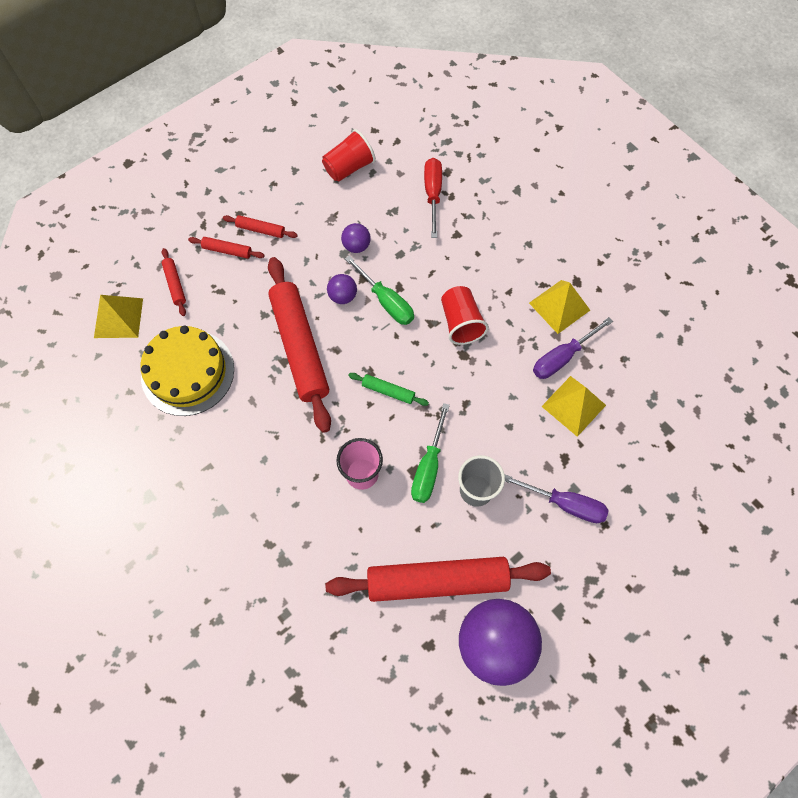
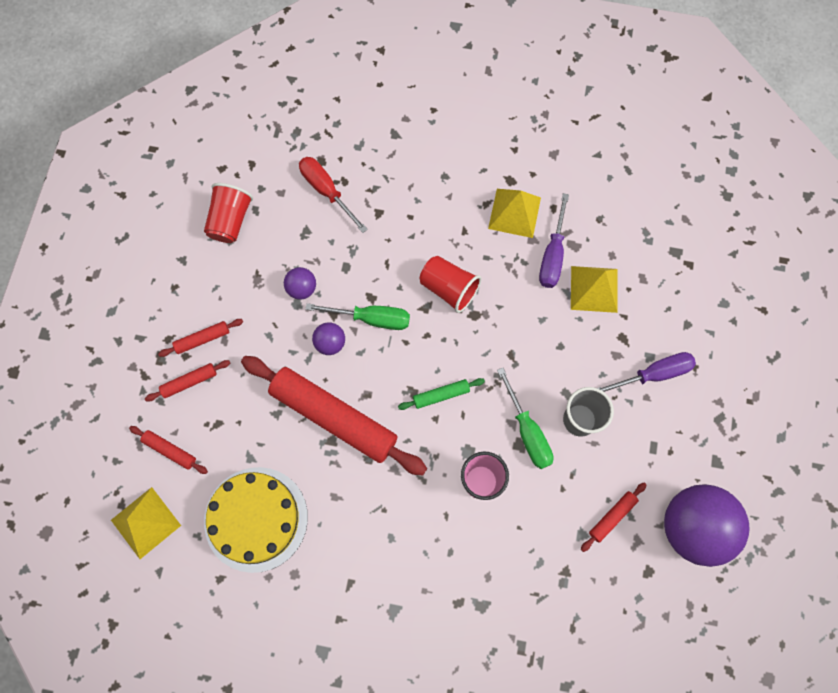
camera: 40 degrees left, 5 degrees up
(437, 581) = (612, 517): red rolling pin -> red rolling pin, size x0.42

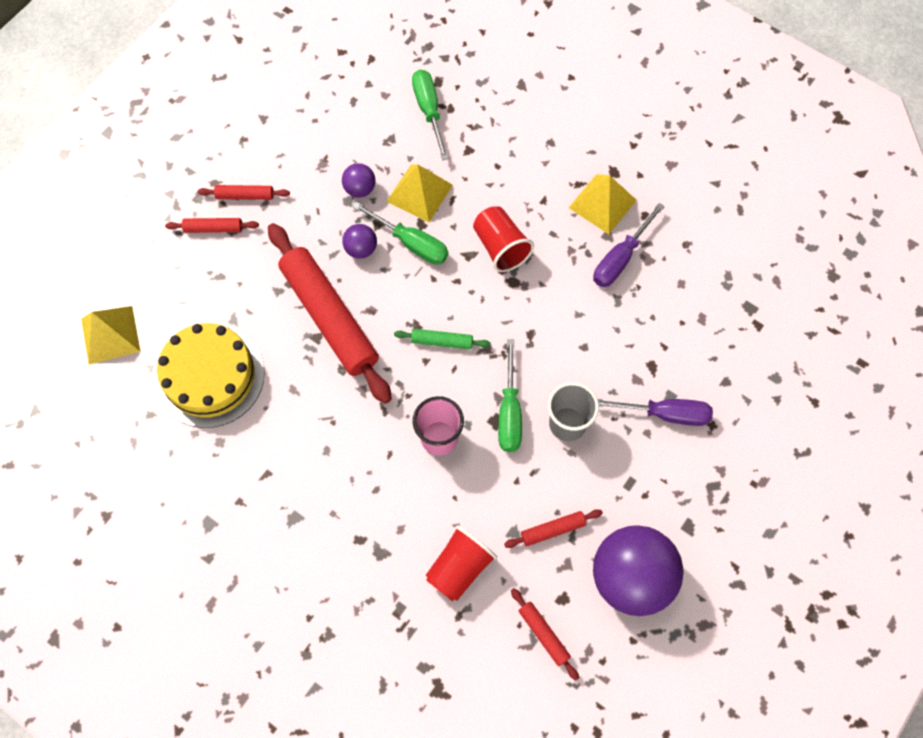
camera: 25 degrees right, 5 degrees down
(170, 450) = (164, 281): red rolling pin -> red rolling pin (543, 634)
(230, 220) = (325, 101): red cup -> red cup (459, 568)
(326, 191) = (429, 111): red screwdriver -> green screwdriver
(594, 289) = (646, 307): yellow pyramid -> yellow pyramid (419, 193)

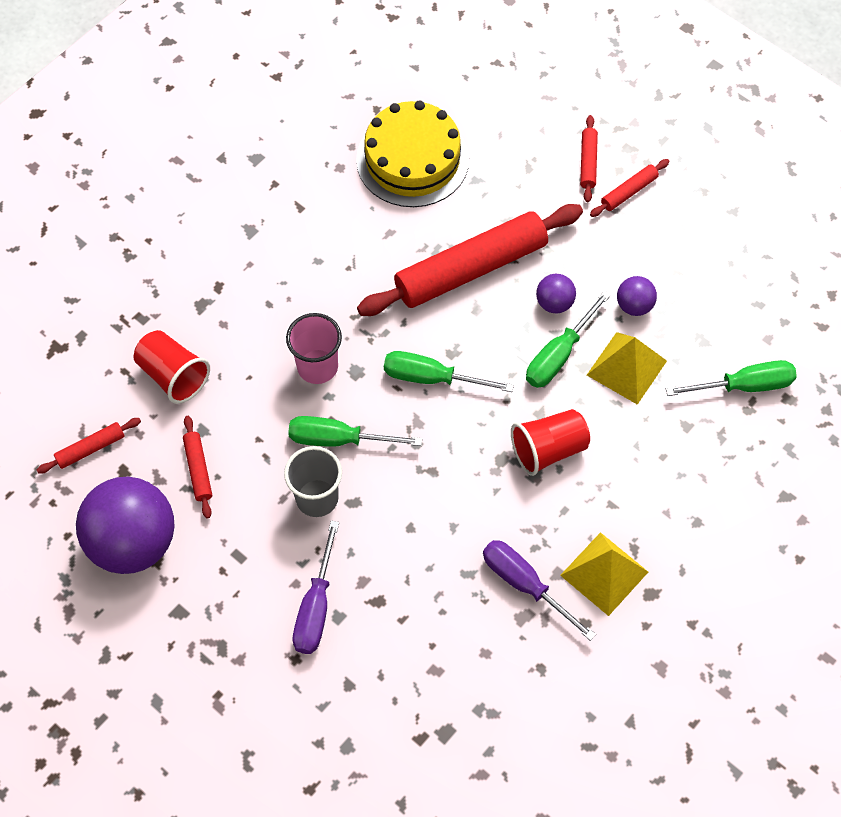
camera: 95 degrees right, 5 degrees down
(110, 334) = (468, 74): yellow pyramid -> none
(245, 195) = (629, 192): red rolling pin -> red rolling pin turned 45 degrees clockwise
(442, 341) = (431, 378): green rolling pin -> green screwdriver

